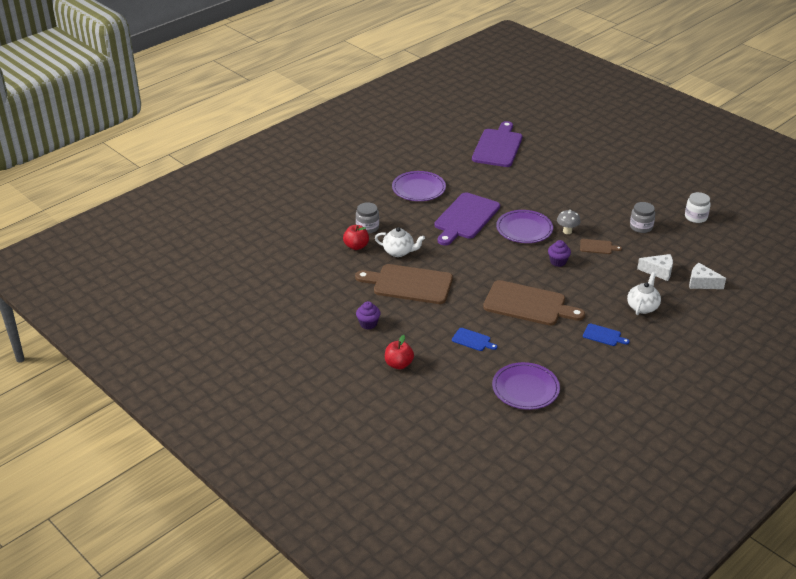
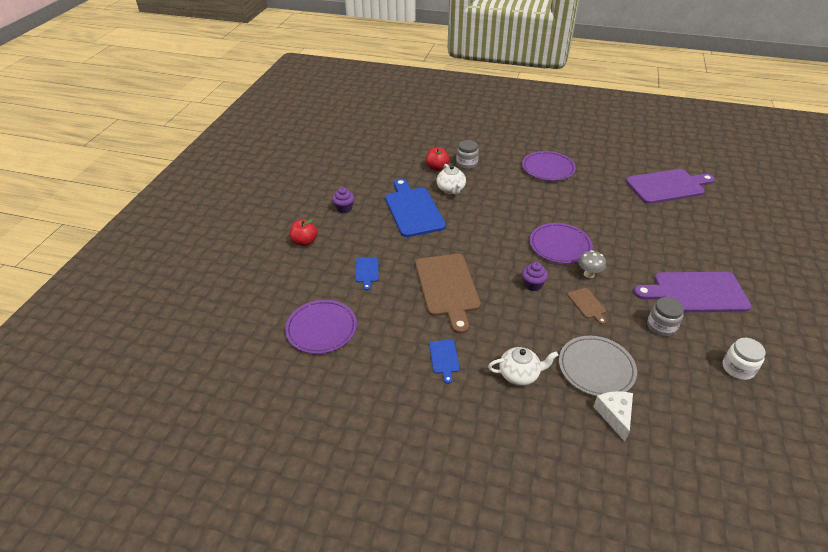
camera: 60 degrees right, 5 degrees up
(409, 284) = (413, 210): brown cutting board -> blue cutting board
(465, 218) = (536, 206): purple cutting board -> purple cutting board (695, 292)
(658, 271) = (596, 368): white cheese -> grey plate

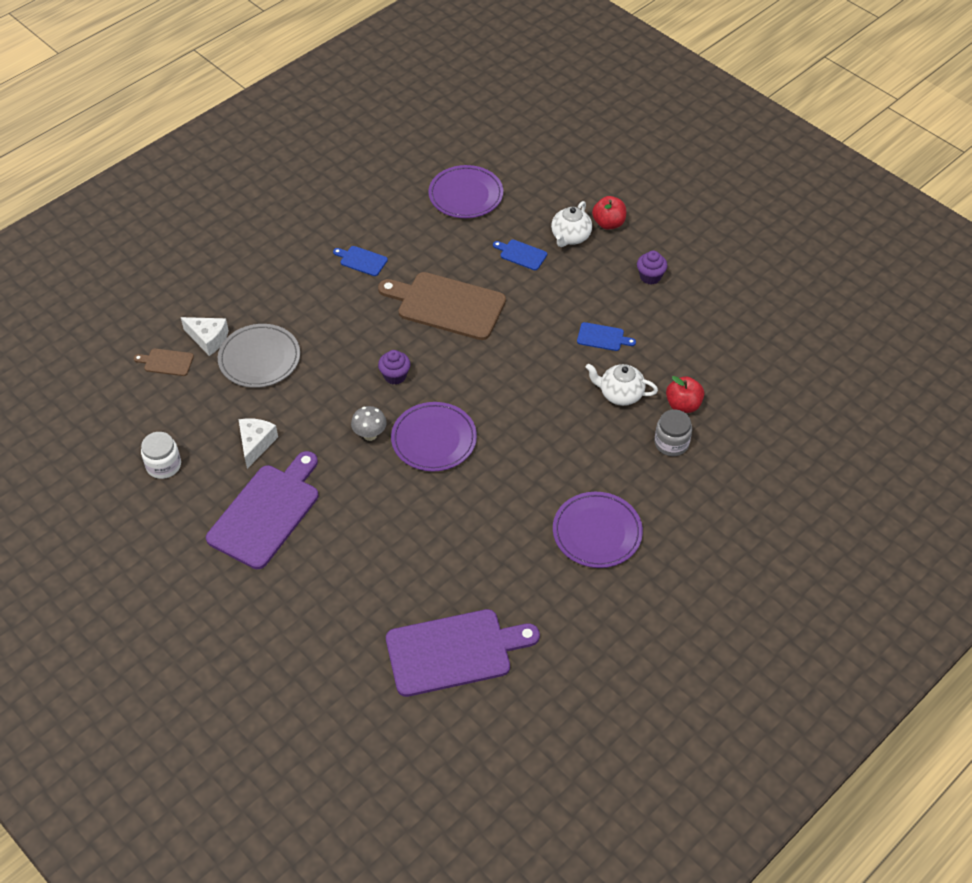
camera: 120 degrees right, 10 degrees up
(413, 210) = (602, 337): blue cutting board -> blue cutting board, size x0.45
(519, 375) = (300, 301): white teapot -> white teapot (570, 237)
(587, 304) = (332, 404): brown cutting board -> brown cutting board (166, 362)
(661, 326) = (256, 444): grey jar -> white cheese
(667, 186) = (454, 651): purple cutting board -> purple cutting board turned 120 degrees counterclockwise

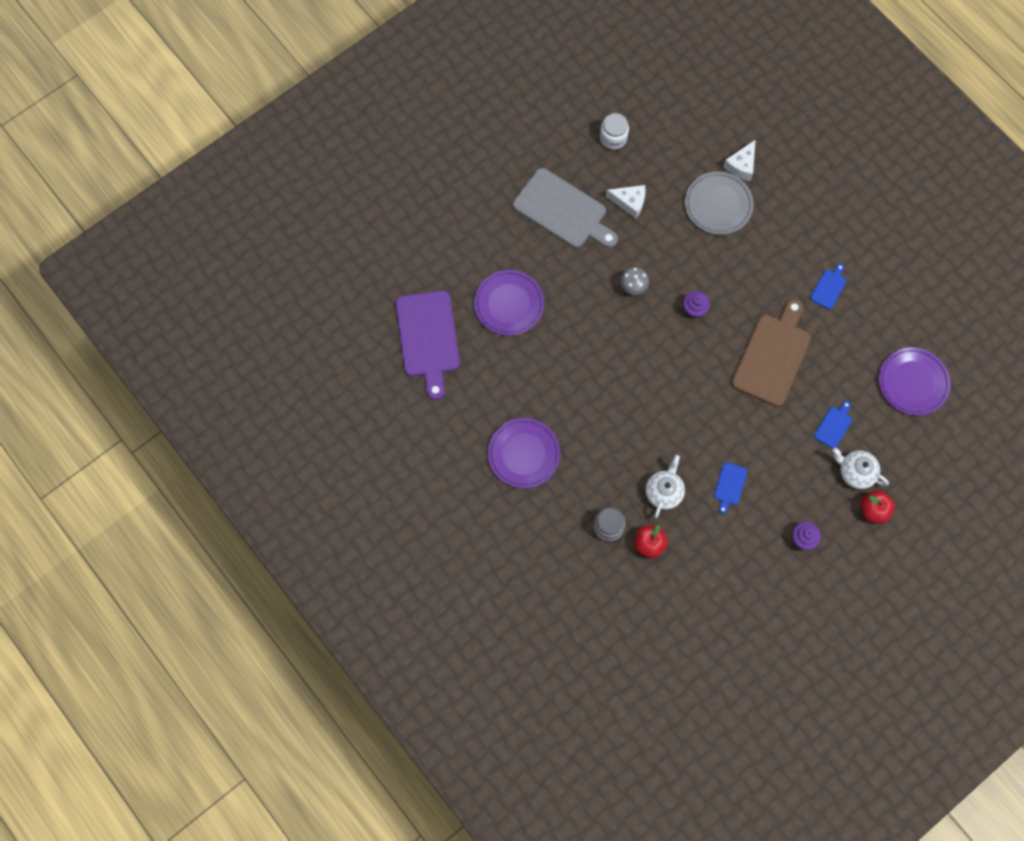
camera: 95 degrees right, 20 degrees up
(166, 362) = (717, 135): brown cutting board -> none
(266, 512) = (563, 211): purple cutting board -> grey cutting board
(434, 439) = (625, 336): purple plate -> purple plate (509, 304)

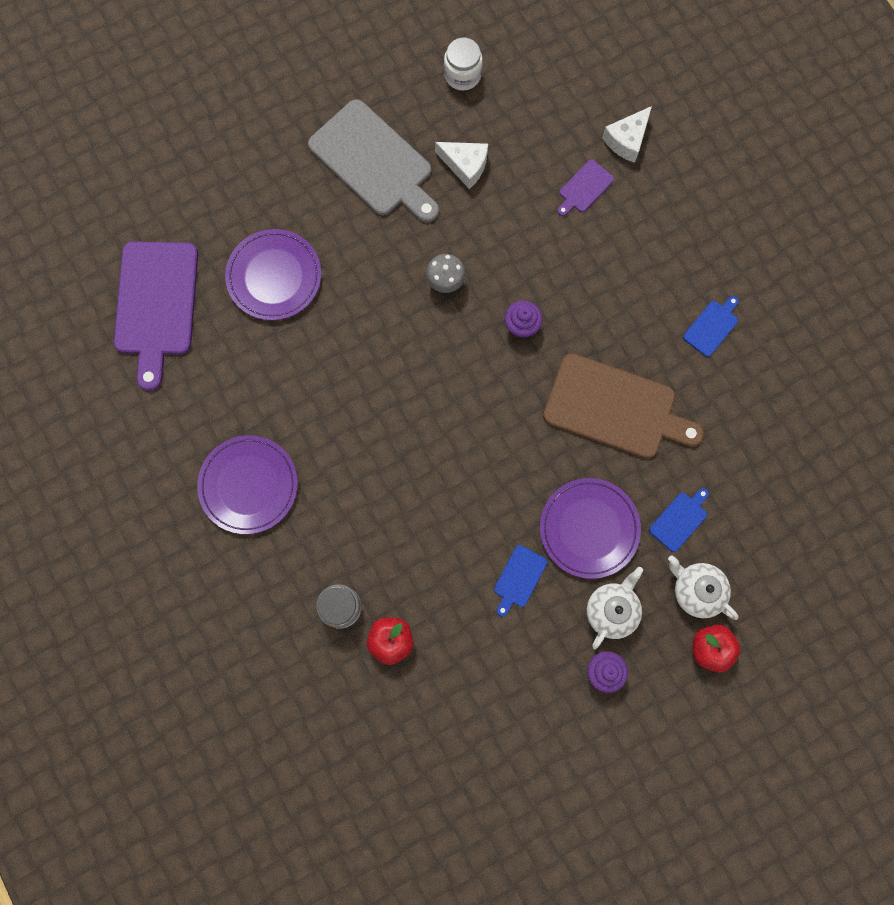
camera: 10 degrees right, 5 degrees up
(664, 492) = (427, 571): white teapot -> white teapot (611, 610)
(718, 205) = (584, 188): grey plate -> purple cutting board
(772, 356) = (615, 408): brown cutting board -> brown cutting board turned 75 degrees clockwise
(913, 382) = (801, 478): purple plate -> purple plate (589, 528)

